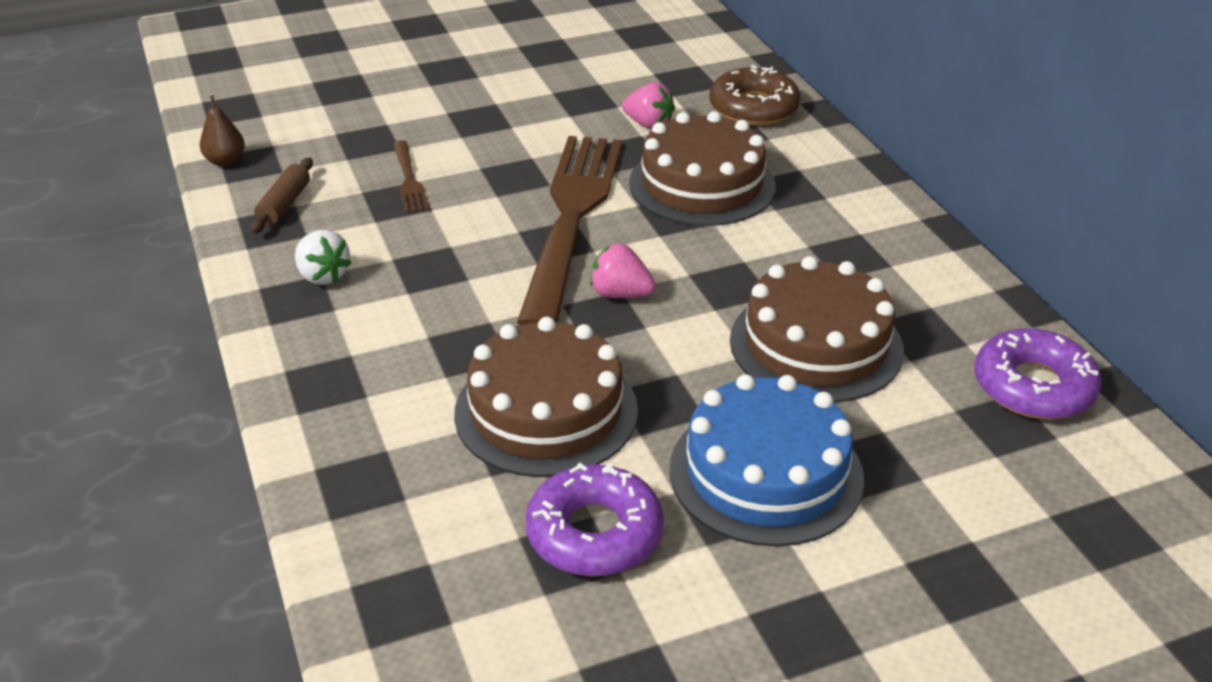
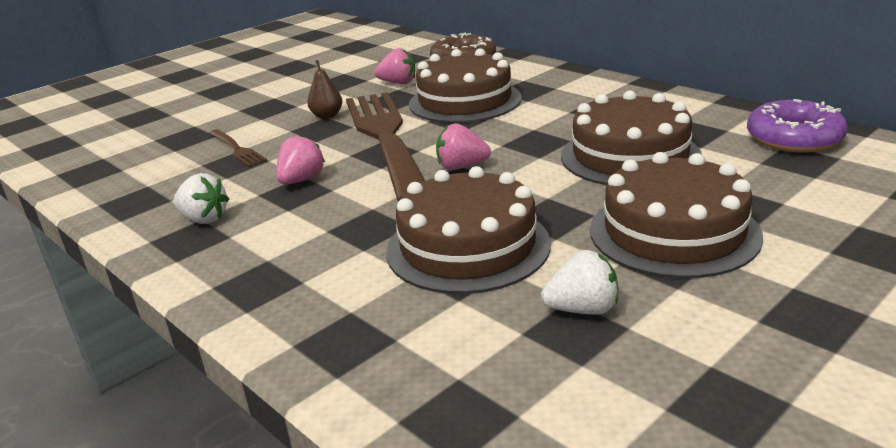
camera: 20 degrees left, 10 degrees down
(225, 161) = (65, 175): brown pear -> brown pear (327, 116)
(284, 205) = (137, 187): brown rolling pin -> none
(446, 253) = (301, 180): none -> pink strawberry
(594, 533) = (582, 309): purple donut -> white strawberry
(766, 473) = (674, 232): blue cake -> brown cake

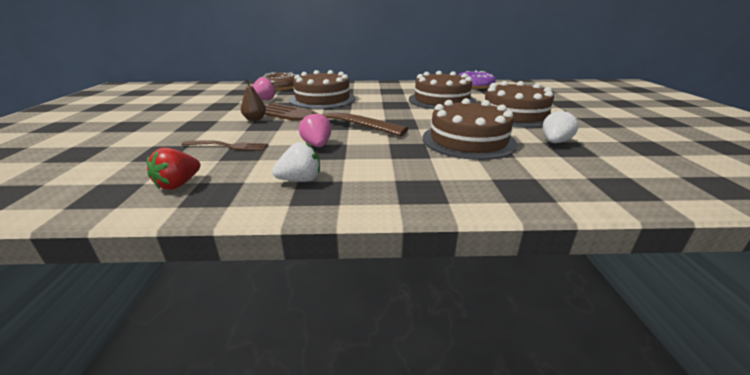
camera: 50 degrees left, 0 degrees up
(134, 181) = (178, 184): none -> red strawberry
(461, 167) = (388, 119): pink strawberry -> none

